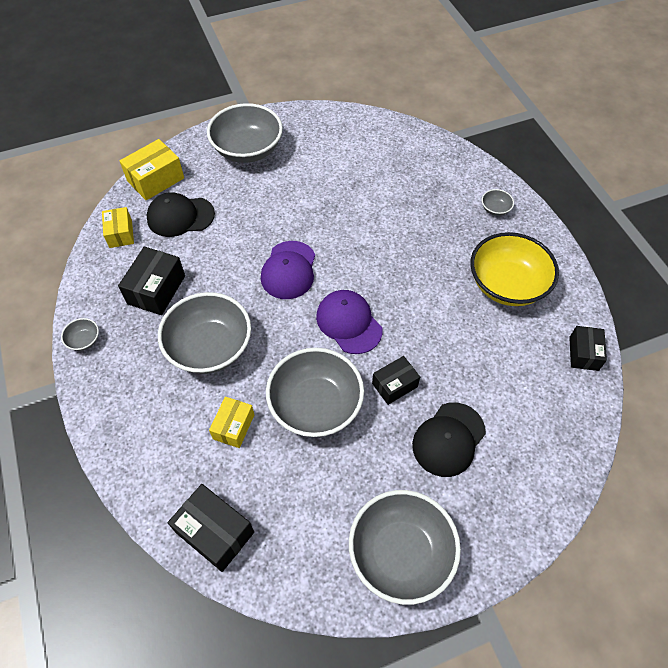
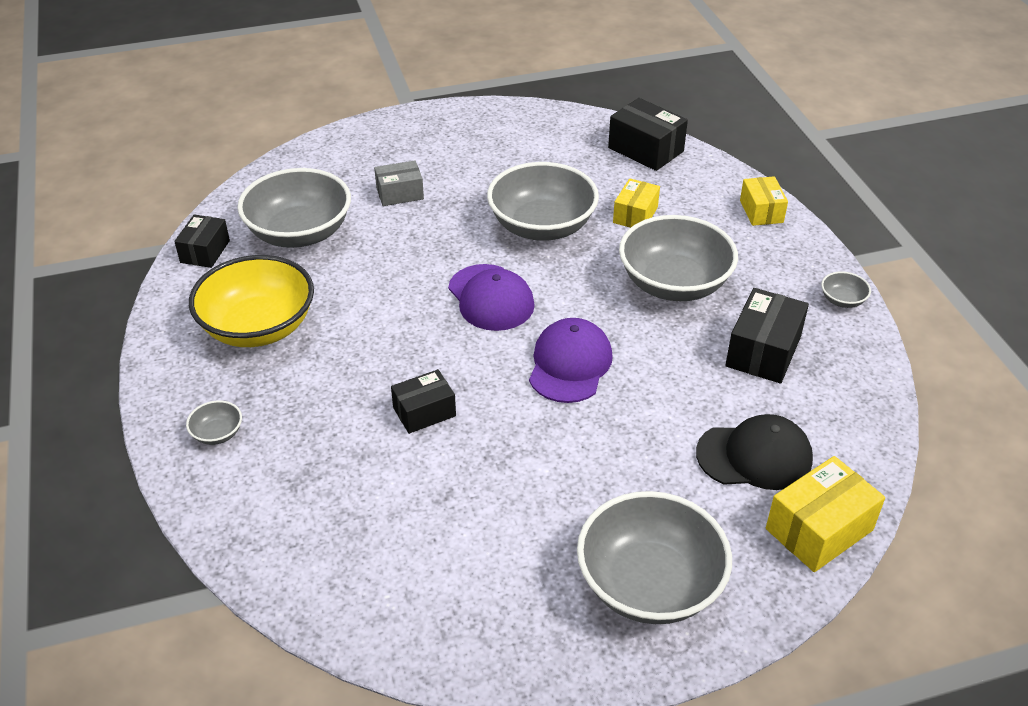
camera: 175 degrees left, 15 degrees down
(120, 234) = (847, 434): yellow box -> yellow box (761, 211)
(394, 385) = (446, 237): black box -> black box (424, 412)
(400, 553) = (471, 130): grey bowl -> grey bowl (299, 233)
(448, 439) = (400, 193): black cap -> grey box

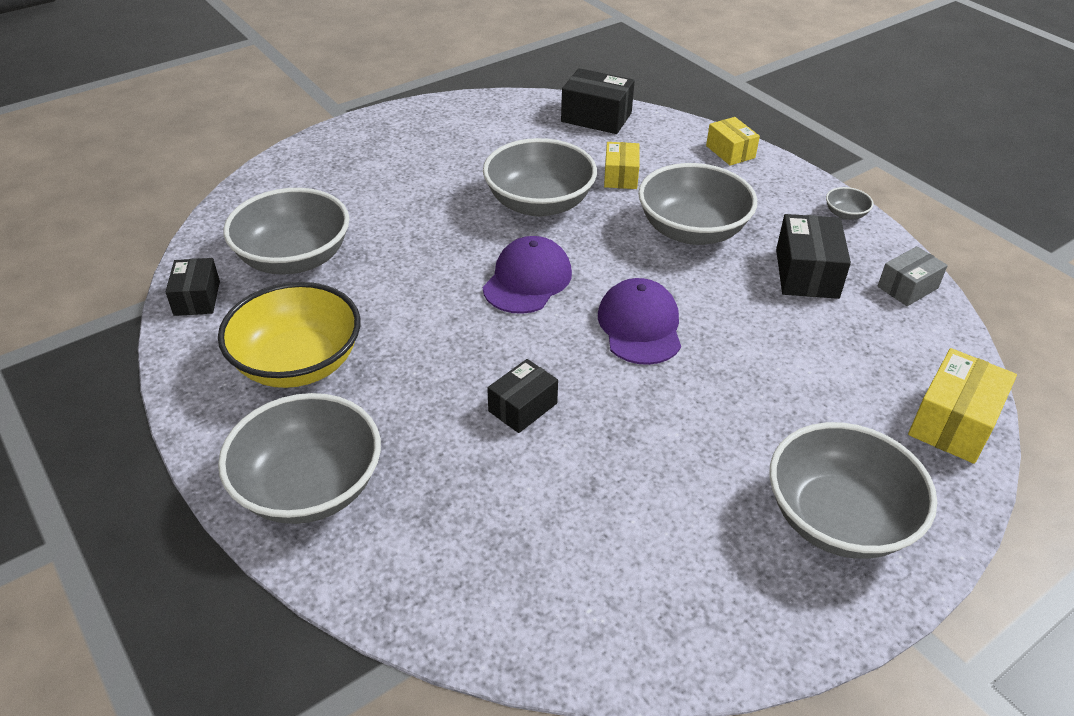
camera: 20 degrees left, 0 degrees up
(217, 433) = (309, 487): grey bowl -> grey bowl, size x2.44
(400, 193) = (380, 200): grey box -> grey box (907, 287)
(491, 298) = (527, 280): purple cap -> purple cap turned 105 degrees counterclockwise
(754, 456) = (857, 370): black cap -> none

